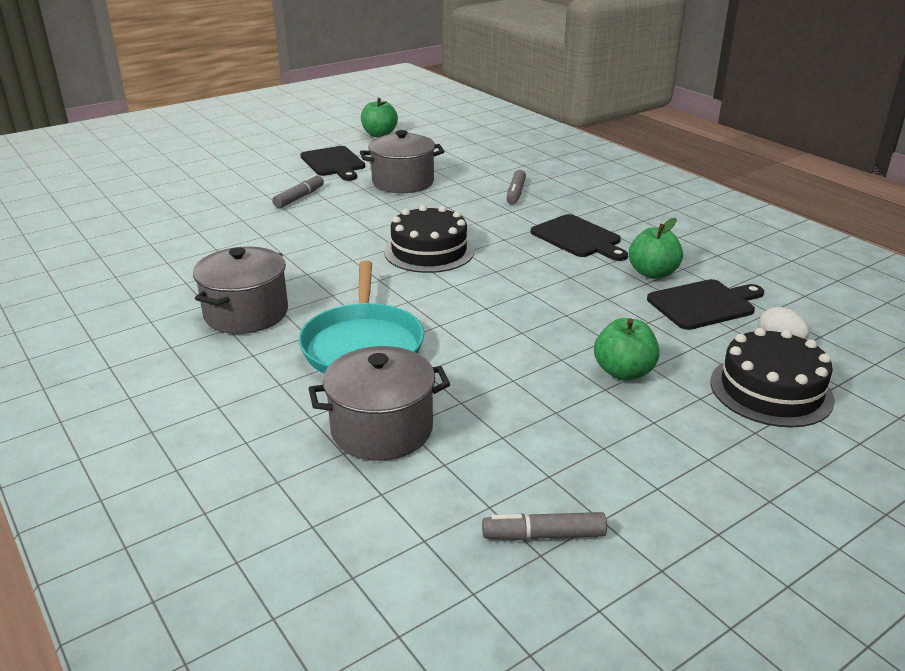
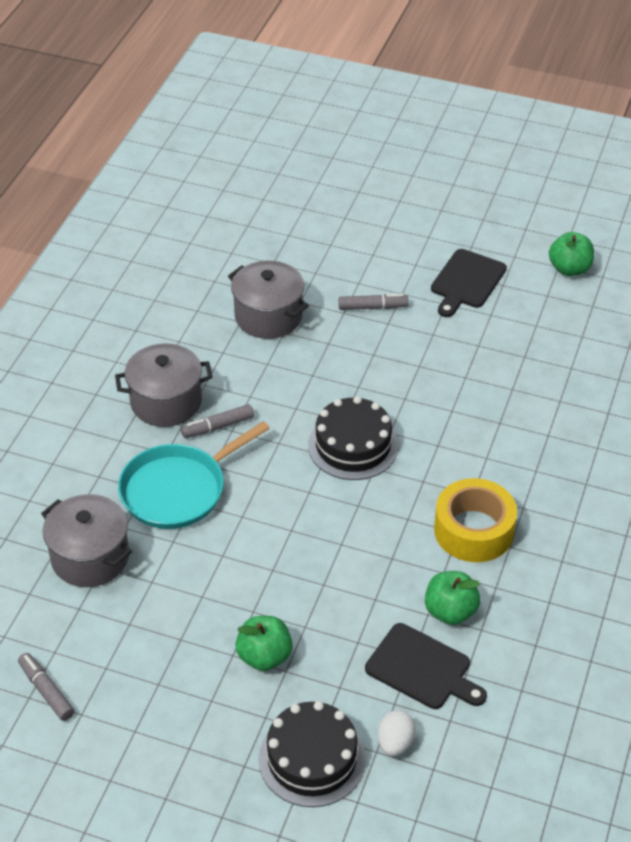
camera: 55 degrees right, 15 degrees up
(403, 182) = (473, 351): grey pot -> grey pot (268, 316)
(515, 193) = (530, 440): grey marker -> grey marker (218, 426)
(578, 238) = (474, 530): black cutting board -> yellow tape

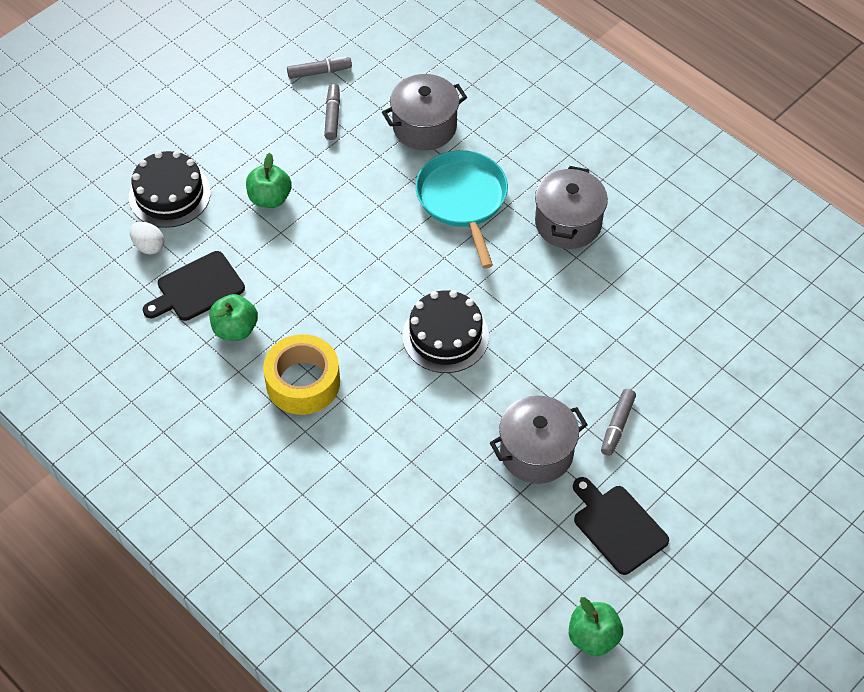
camera: 115 degrees right, 10 degrees up
(218, 426) = (519, 249): grey marker -> grey marker (332, 116)
(268, 316) = (643, 335): grey pot -> grey pot (536, 452)

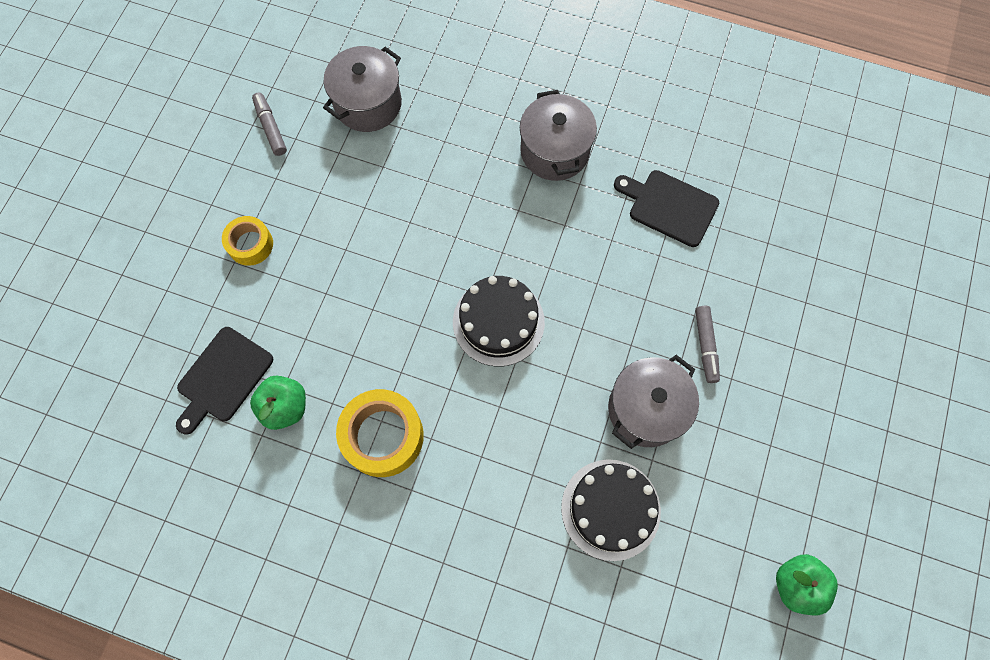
camera: 25 degrees left, 15 degrees up
(149, 246) = (149, 351): white egg -> none
(169, 195) = (143, 283): black cake -> black cake (610, 509)
(270, 198) = (250, 244): green apple -> yellow tape
(319, 72) = (234, 85): grey marker -> none
(462, 199) = (443, 167): turquoise pan -> none
(617, 526) = (759, 453): black cutting board -> black cutting board (669, 206)

